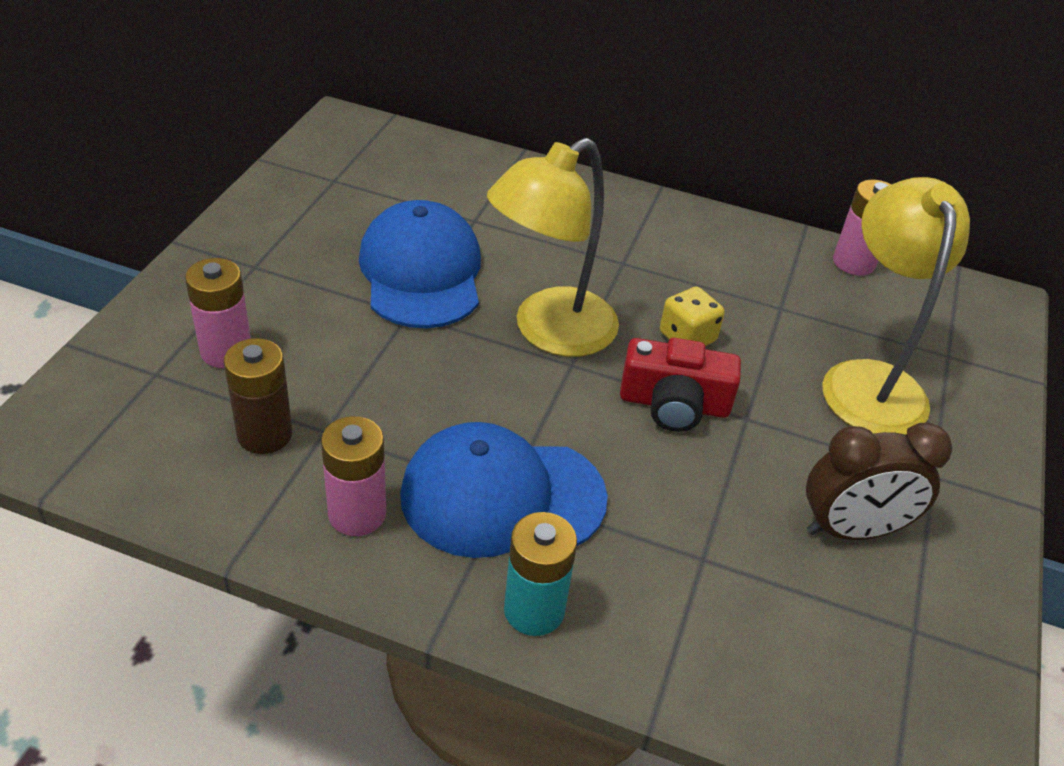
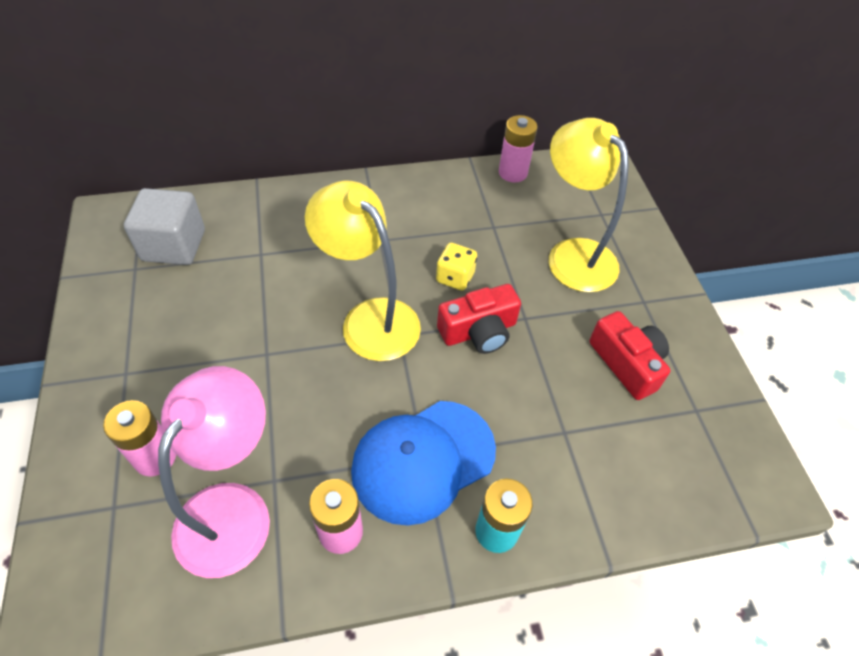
camera: 30 degrees left, 10 degrees up
(265, 434) = (233, 509): brown battery -> pink lamp
(389, 175) = (174, 245): none -> grey cube
(421, 272) = (253, 315): blue cap -> none
(550, 332) = (370, 318): yellow lamp -> yellow lamp turned 120 degrees clockwise
(852, 530) = (627, 363): brown clock -> red camera

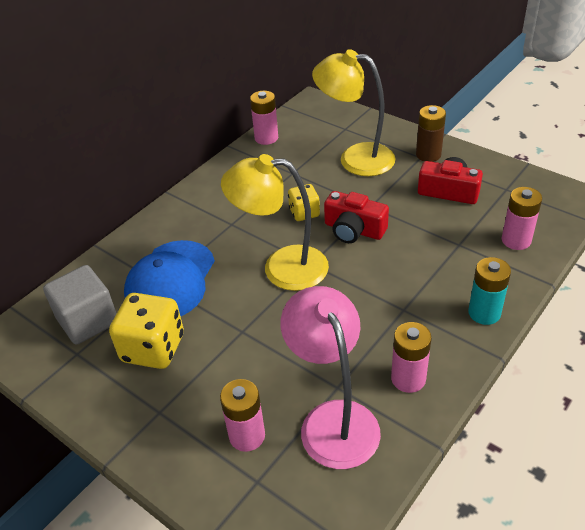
camera: 35 degrees left, 10 degrees down
(187, 311) = (153, 348): none -> yellow dice
(423, 460) = (406, 312): blue cap -> blue cap (170, 280)
(479, 331) = (354, 230): red camera -> red camera turned 90 degrees clockwise
(633, 479) = (516, 240): none -> pink battery
(655, 305) = (428, 154): none -> brown battery

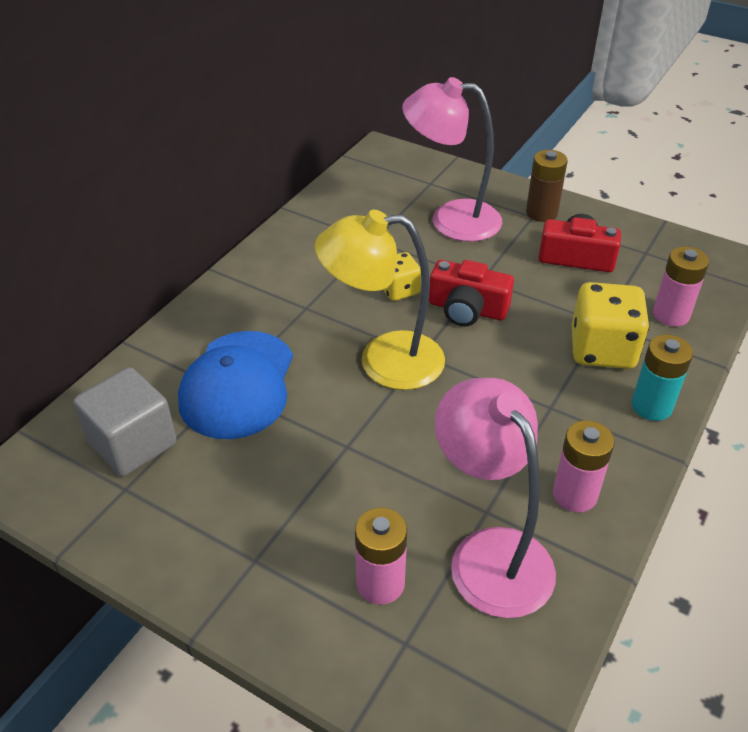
camera: 10 degrees left, 0 degrees up
(153, 348) = (231, 475): yellow dice -> yellow dice (602, 350)
(266, 138) = (331, 196): pink battery -> none
(355, 158) = (451, 219): yellow lamp -> pink lamp

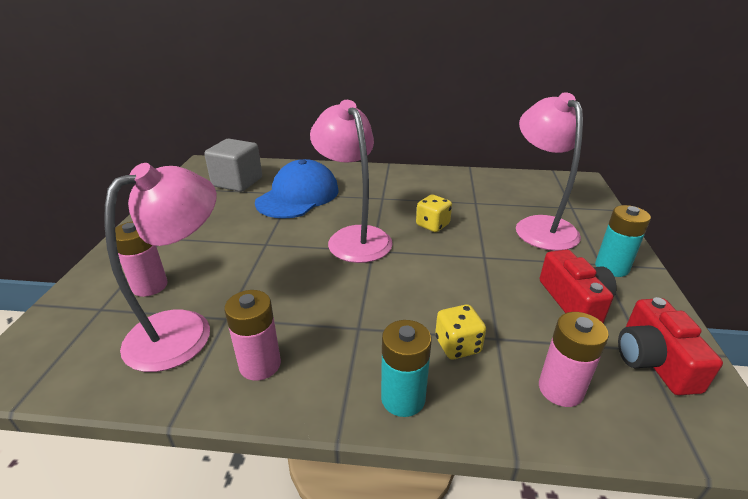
camera: 65 degrees right, 10 degrees down
(238, 384) = (298, 196): blue cap -> blue cap turned 135 degrees clockwise
(383, 361) = (354, 237): yellow lamp -> pink lamp
(467, 309) = (440, 258): red camera -> red camera (653, 360)
(541, 213) = (611, 267): brown battery -> turquoise battery
(602, 350) = (457, 345): yellow dice -> yellow dice, size x0.58

